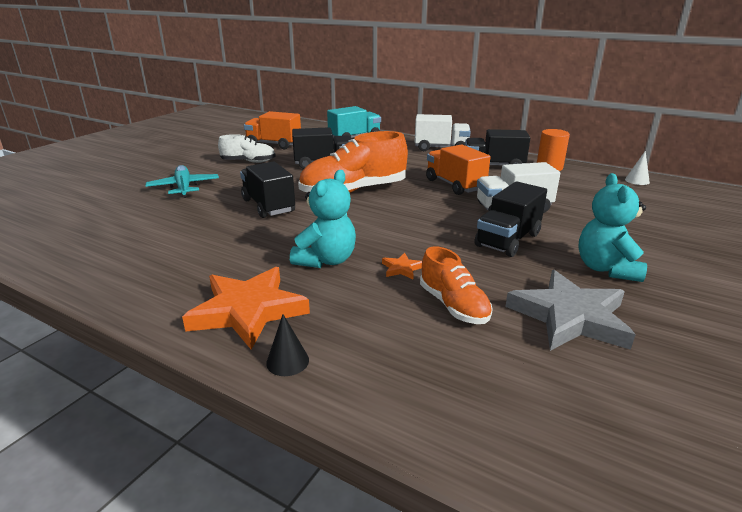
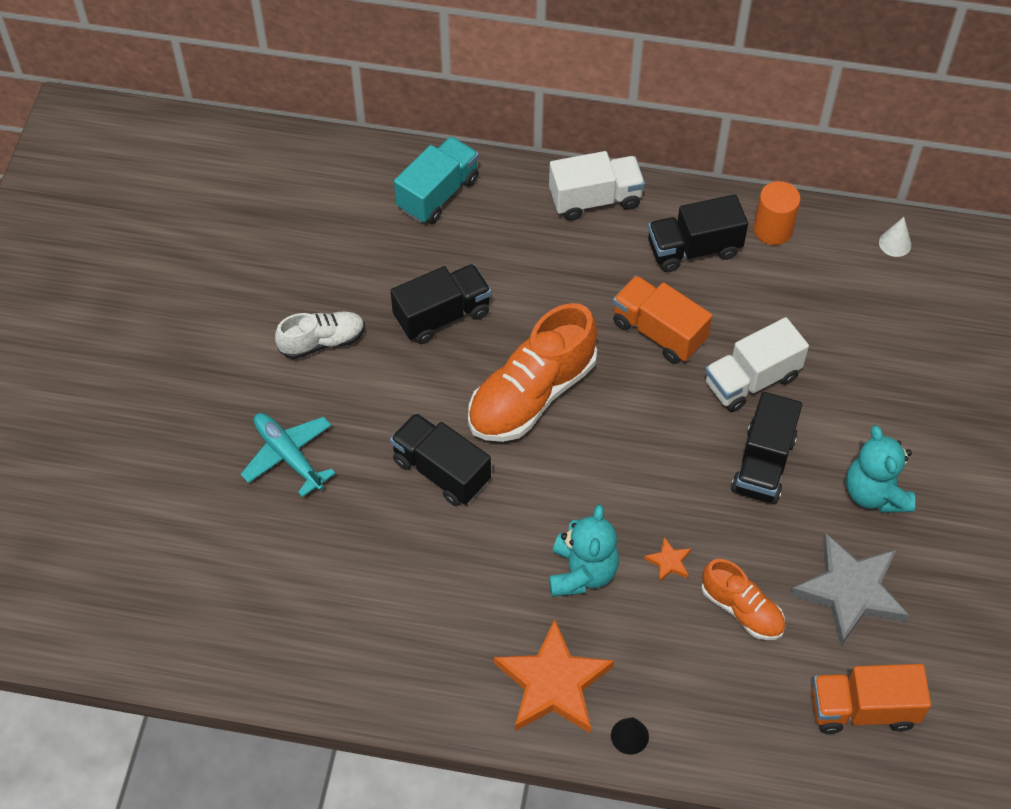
camera: 20 degrees left, 30 degrees up
(274, 144) = (318, 261): orange truck -> orange truck (863, 709)

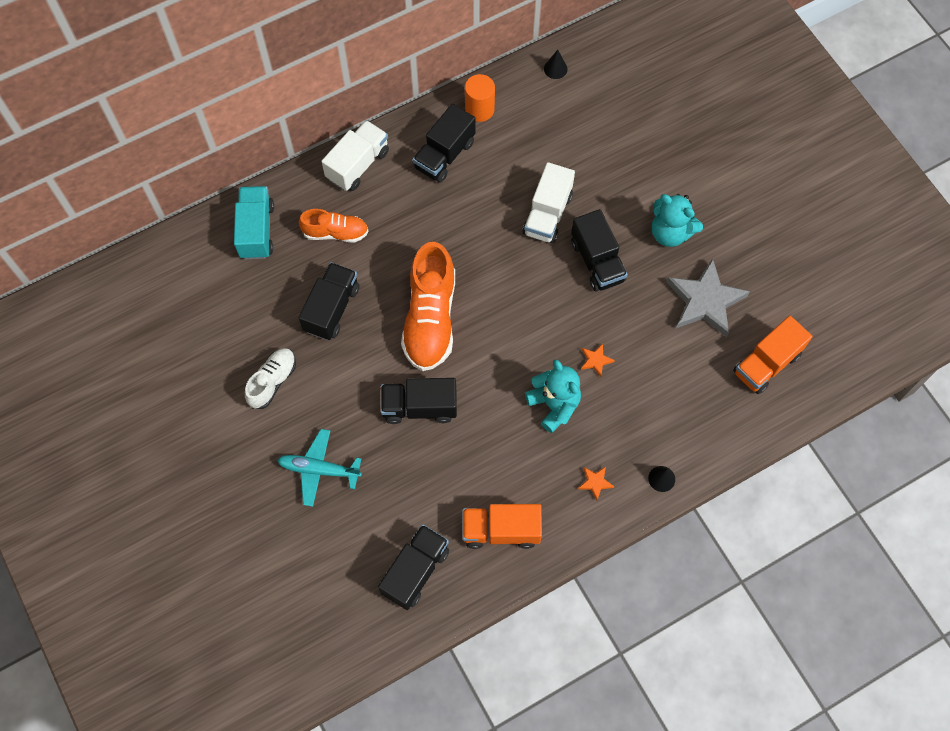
camera: 40 degrees left, 10 degrees up
(289, 624) = (415, 571): none -> black truck
(553, 683) = (595, 482): orange star -> orange star, size x0.42
(658, 332) = (469, 223): orange truck -> orange truck (501, 530)
(742, 609) = (658, 357): orange shoe -> orange shoe (335, 233)
(895, 243) = (555, 69): white cone -> black cone

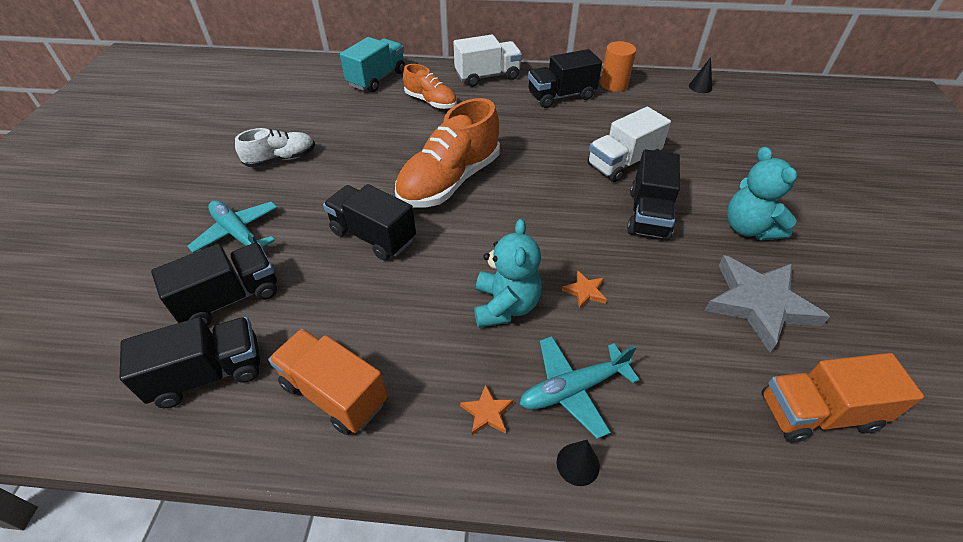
camera: 35 degrees right, 20 degrees down
(331, 309) = (377, 139): black truck -> black truck (230, 298)
(632, 436) = (573, 389): none -> turquoise plane

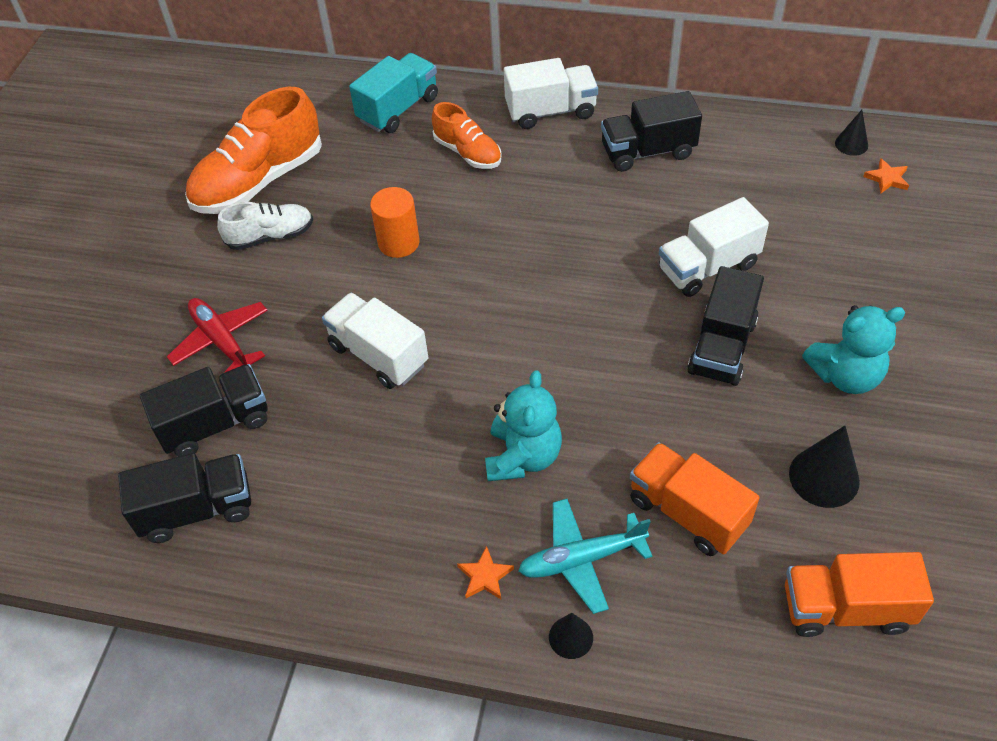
camera: 10 degrees right, 5 degrees up
(238, 233) = (221, 341): turquoise plane -> red plane
(334, 393) = (327, 542): orange truck -> orange truck (687, 512)
(373, 236) = (378, 355): black truck -> white truck
(449, 181) = (478, 282): orange shoe -> orange shoe (259, 181)
(585, 291) = (619, 445): orange star -> orange star (887, 178)
(614, 84) = (727, 134): orange cylinder -> orange cylinder (398, 242)
(748, 228) = (845, 375): turquoise teddy bear -> turquoise teddy bear turned 90 degrees counterclockwise
(759, 304) = (824, 477): grey star -> black cone

